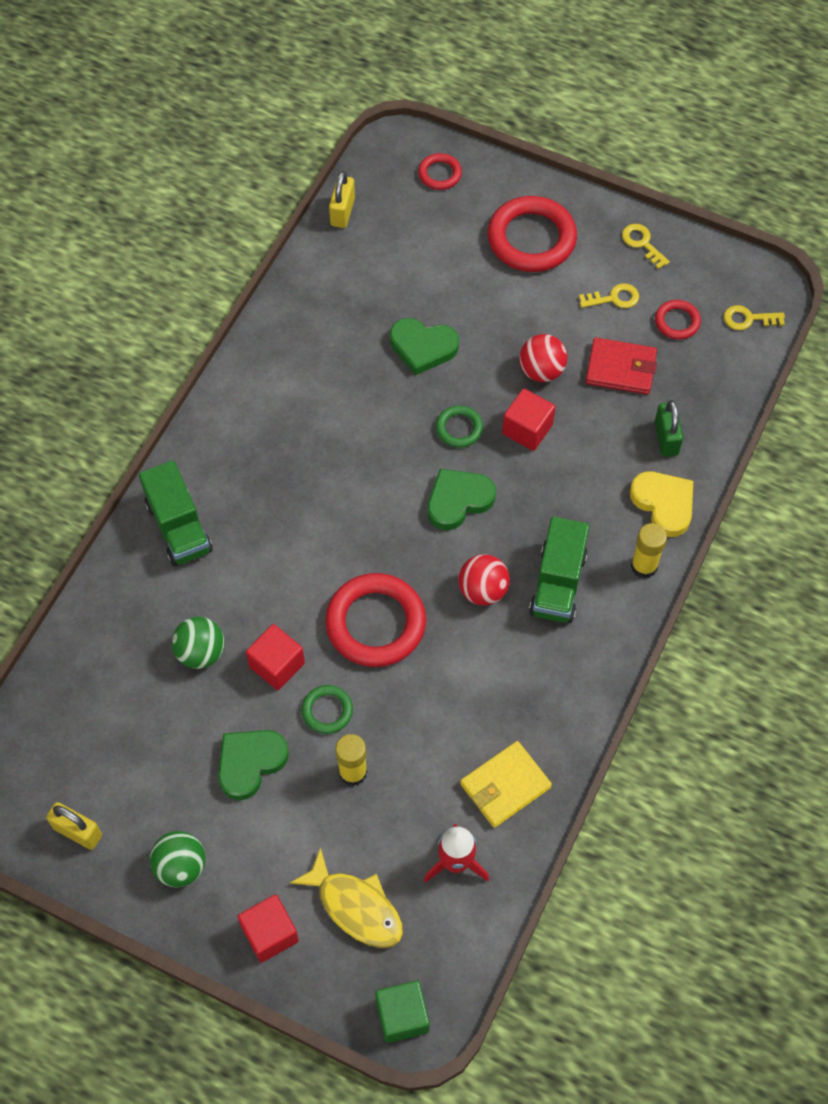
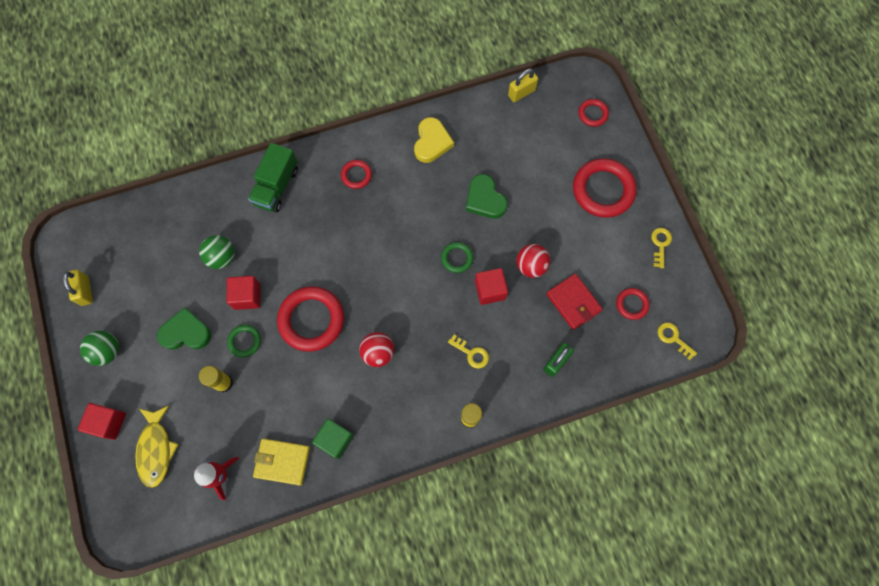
camera: 45 degrees right, 10 degrees up
(257, 440) = (356, 175): none -> red ring
(402, 1016) = (119, 523): green cube -> green cube (335, 440)
(458, 500) = (416, 295): green heart -> none
(557, 583) = (417, 385): green truck -> none
(614, 298) = (611, 261): yellow key -> yellow key (471, 353)
(663, 504) = (516, 396): yellow heart -> yellow heart (432, 142)

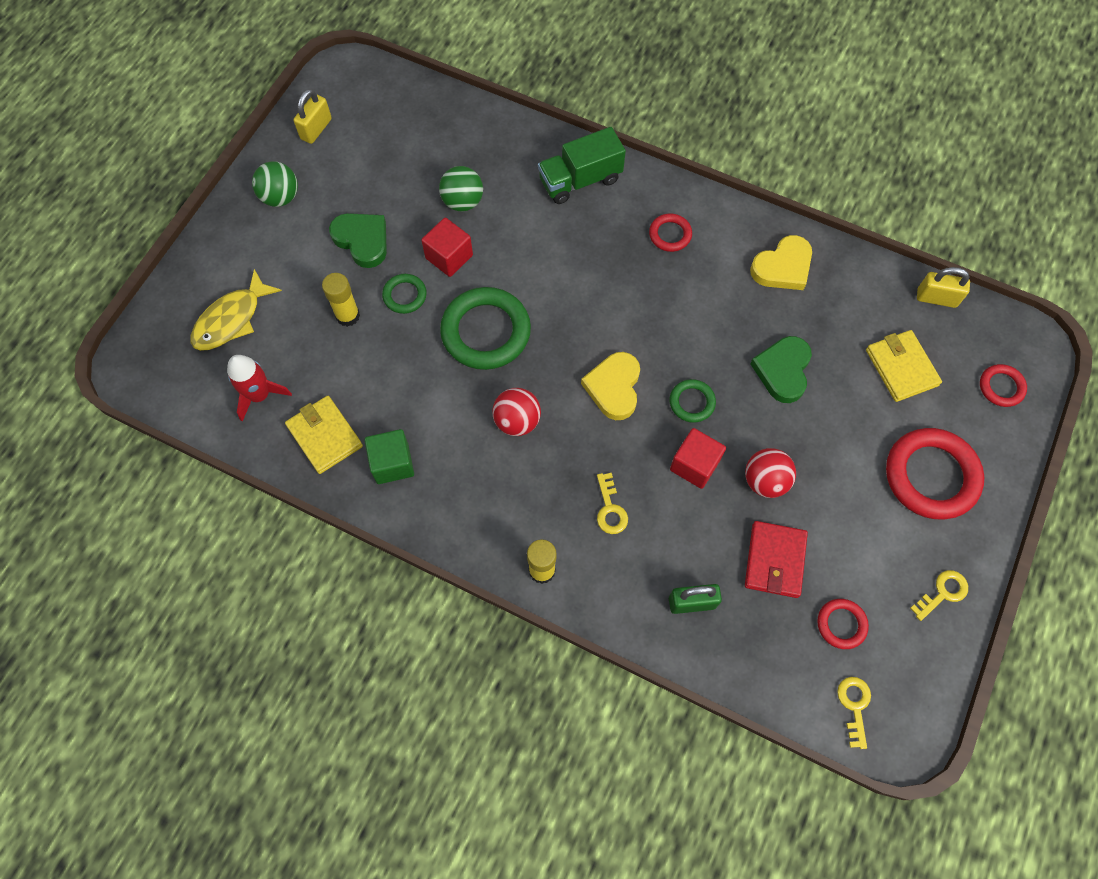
camera: 45 degrees right, 5 degrees down
(108, 422) = (218, 259): red cube -> none
(311, 320) = (486, 332): red ring -> green ring
(410, 287) = (614, 387): none -> yellow heart
(539, 145) = (901, 367): none -> yellow wallet

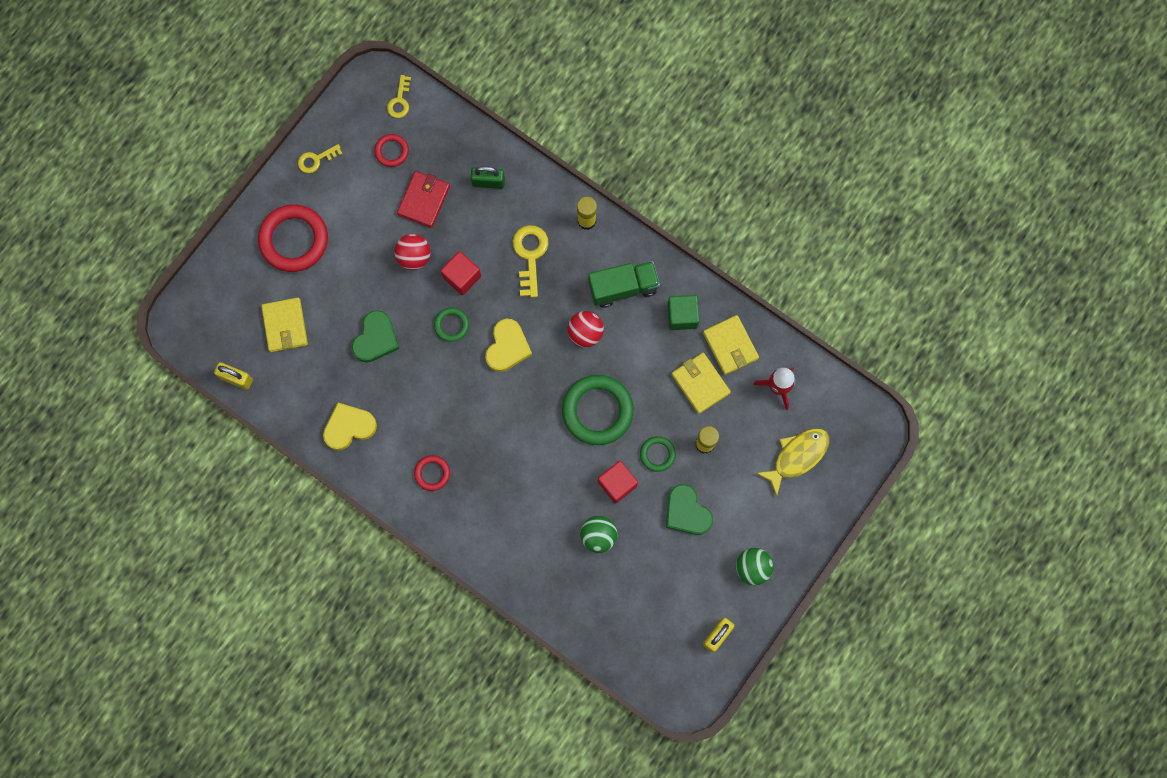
camera: 170 degrees left, 10 degrees up
(360, 384) = (700, 383): none -> yellow wallet
(580, 180) = (495, 540): green truck -> green truck (623, 288)
(610, 509) = (530, 255): yellow key -> yellow key, size x1.60
(1001, 387) = (216, 297): red ring -> none

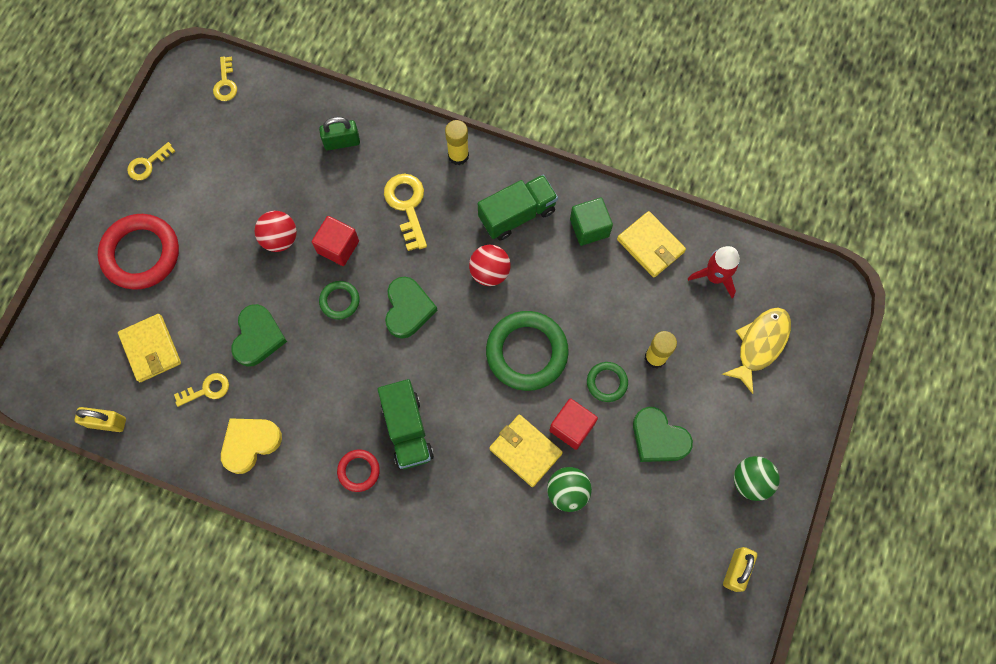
camera: 15 degrees left, 5 degrees down
(323, 372) = (207, 390): none -> yellow key
(392, 151) = (229, 136): red ring -> none
(424, 200) = (276, 177): red wallet -> none
(480, 450) = (407, 430): none -> green truck
(507, 347) = (408, 309): yellow heart -> green heart
(700, 383) = (630, 294): yellow wallet -> yellow wallet (525, 451)

